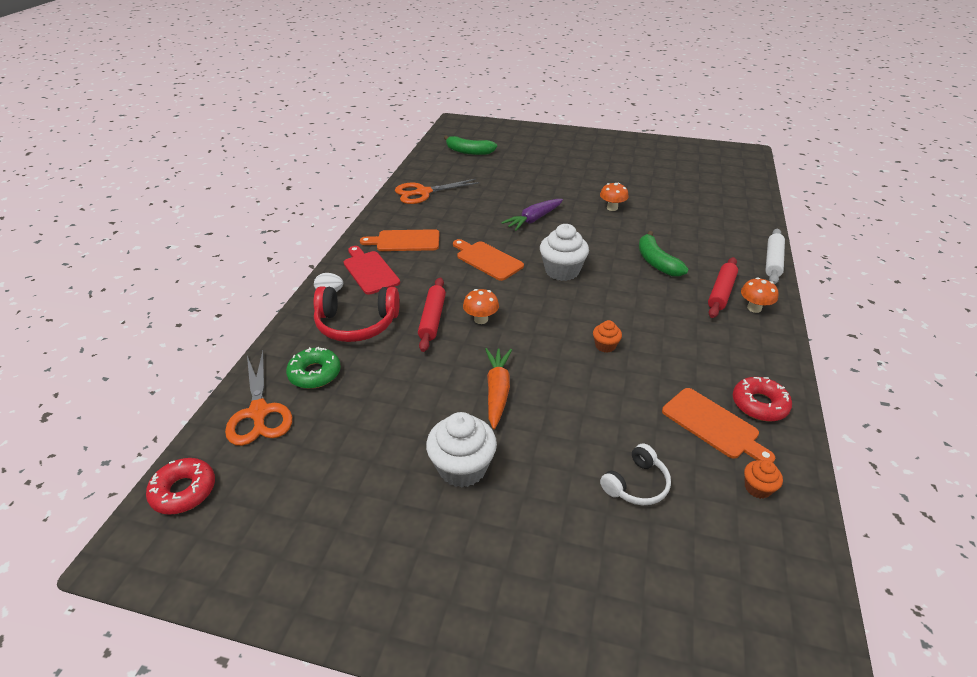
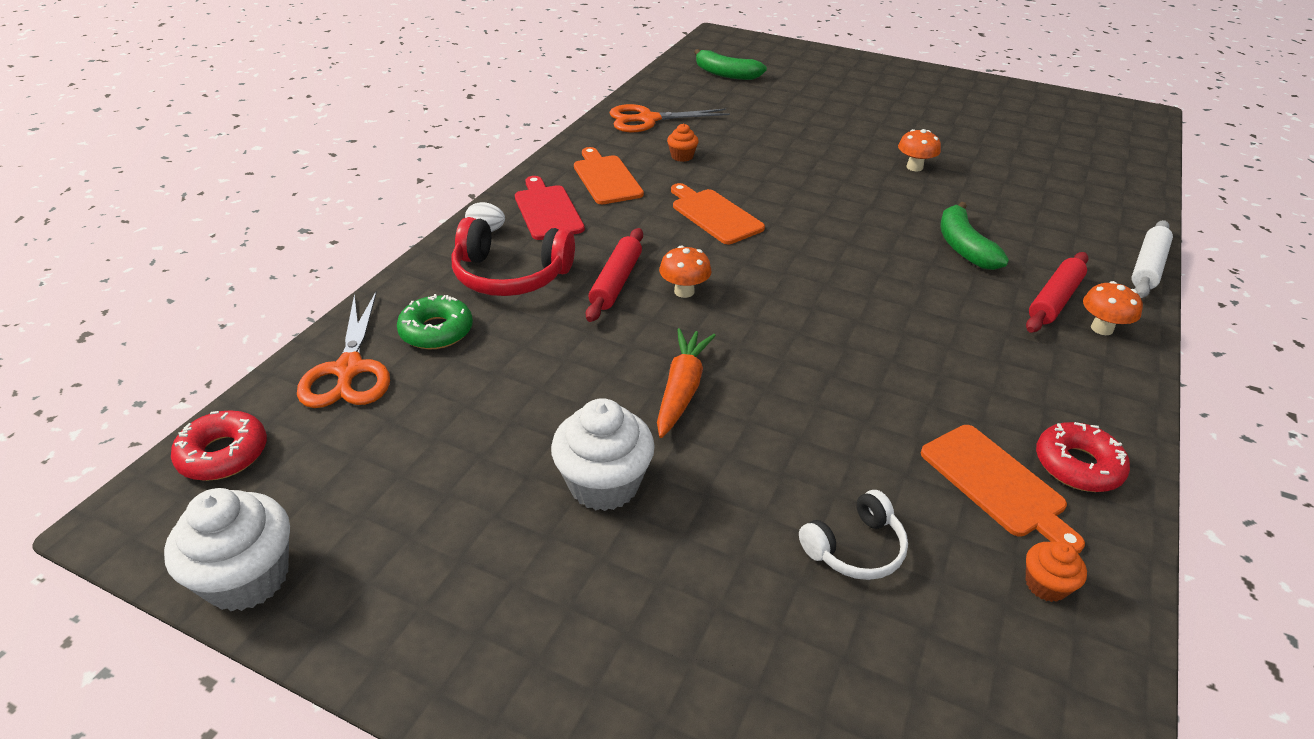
camera: 10 degrees right, 0 degrees up
(405, 241) = (606, 178): orange cutting board -> orange cutting board turned 60 degrees clockwise
(534, 219) = (795, 170): purple carrot -> none
(562, 271) = (818, 242): white cupcake -> white cupcake (247, 578)
(605, 346) = (856, 350): orange cupcake -> orange cupcake (682, 156)

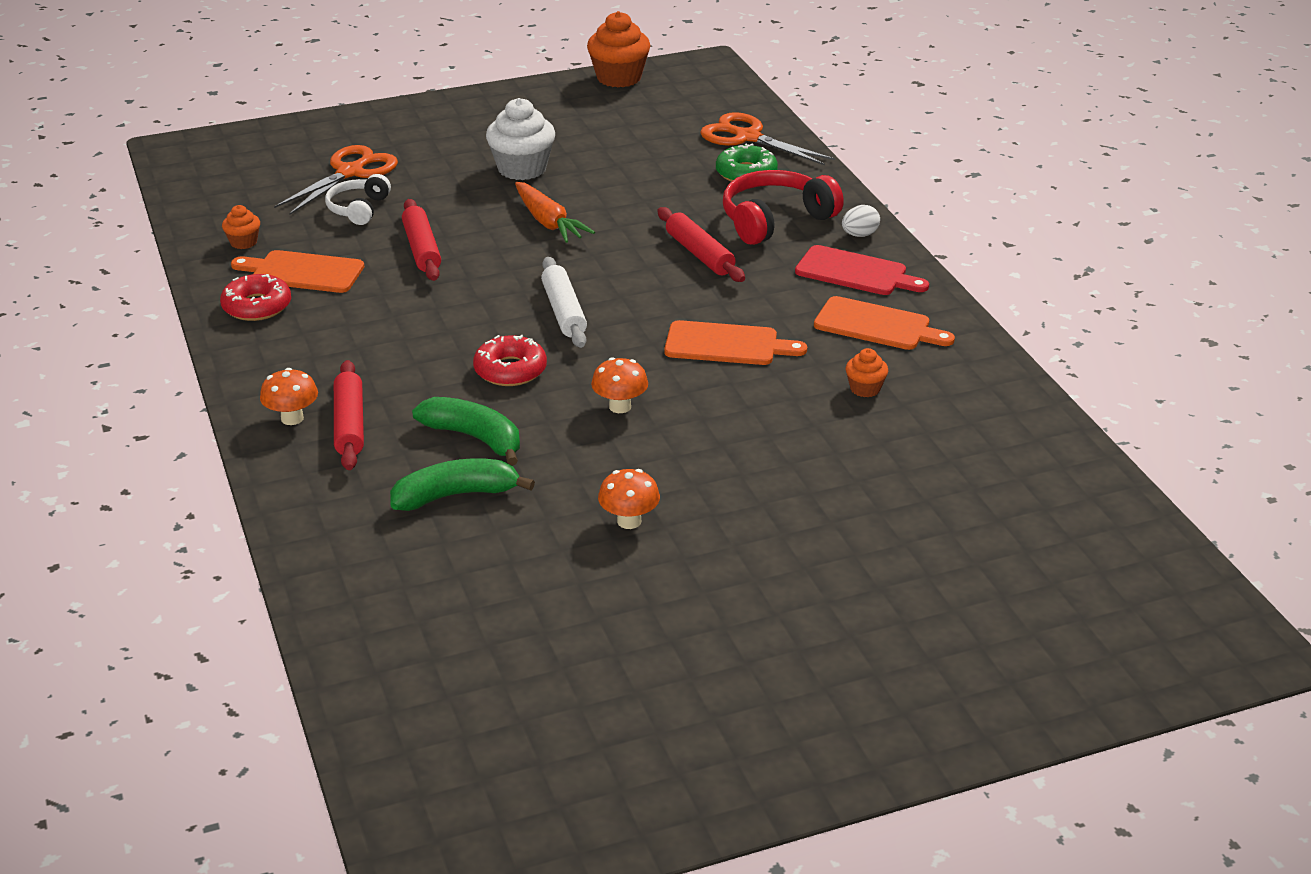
camera: 135 degrees right, 5 degrees down
(223, 454) = (722, 91): red donut -> red donut (510, 370)
(247, 578) = (619, 78): white cupcake -> orange cupcake
(648, 119) = (987, 415): orange scissors -> orange scissors (350, 172)
(684, 291) = (643, 274): orange mushroom -> orange mushroom (620, 407)
(726, 74) = (1066, 554): green banana -> green banana (456, 495)
(840, 435) = (422, 249): none -> red rolling pin
(1147, 267) = (281, 515): white rolling pin -> white rolling pin (564, 311)

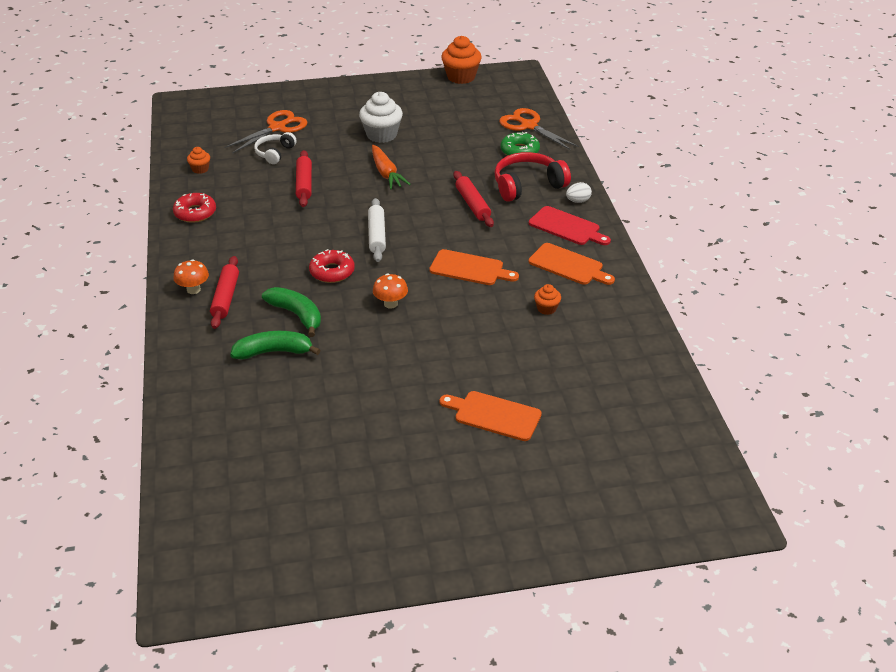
camera: 10 degrees right, 5 degrees up
(303, 272) = (229, 193): orange cutting board -> orange cutting board (494, 415)
(629, 521) = (372, 382): orange mushroom -> none

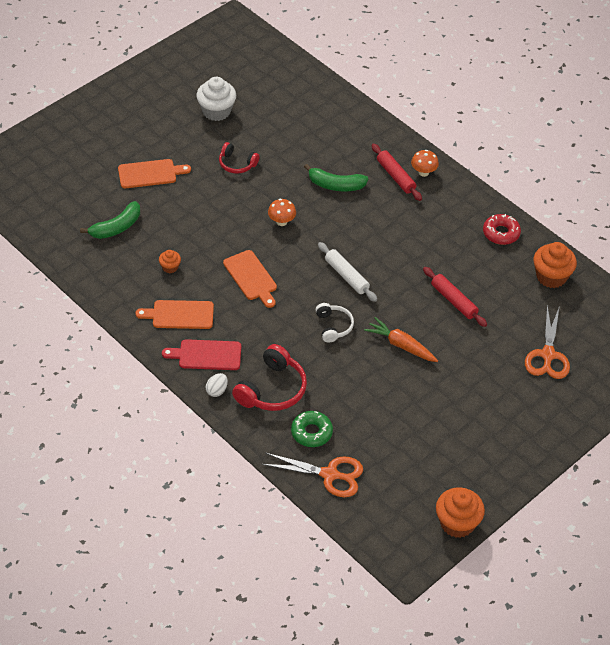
camera: 145 degrees right, 10 degrees up
(200, 169) = (551, 276): orange cupcake -> orange cupcake, size x1.95
(274, 153) = (515, 323): white headphones -> white headphones (333, 326)
(274, 352) = (322, 154): green banana -> green banana (116, 227)
(332, 272) = (347, 229): red donut -> none
(380, 382) = (237, 164): none -> red headphones
(381, 135) = (450, 392): white cupcake -> white cupcake (216, 111)
(470, 268) = (251, 277): orange cutting board -> orange cutting board turned 105 degrees counterclockwise
(472, 204) = (300, 344): red rolling pin -> none

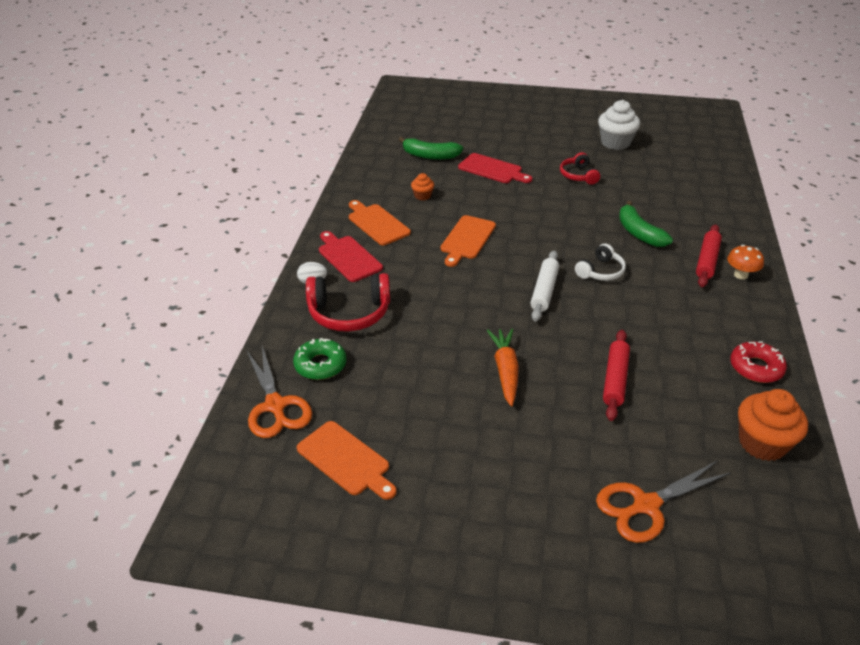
camera: 55 degrees right, 10 degrees down
(150, 173) = (505, 145): orange cutting board -> orange cutting board (346, 460)
(177, 204) = (492, 169): none -> red cutting board
(281, 222) = (552, 225): orange mushroom -> none
(333, 326) = (472, 313): white headphones -> white headphones (601, 271)
(457, 523) = (294, 557): orange cupcake -> none

